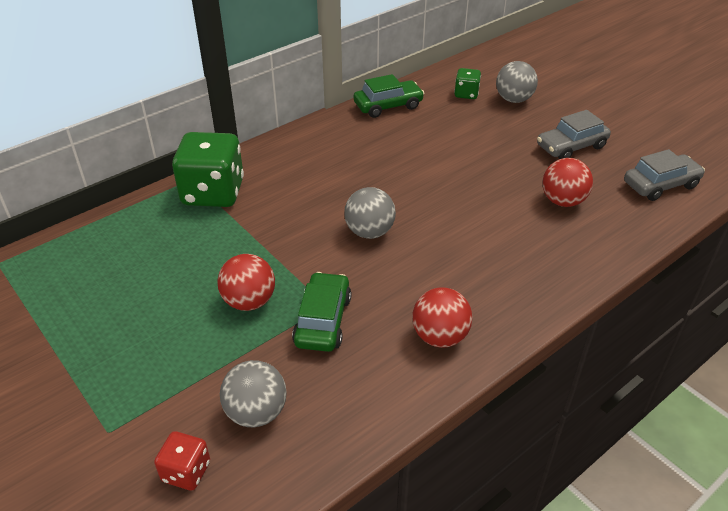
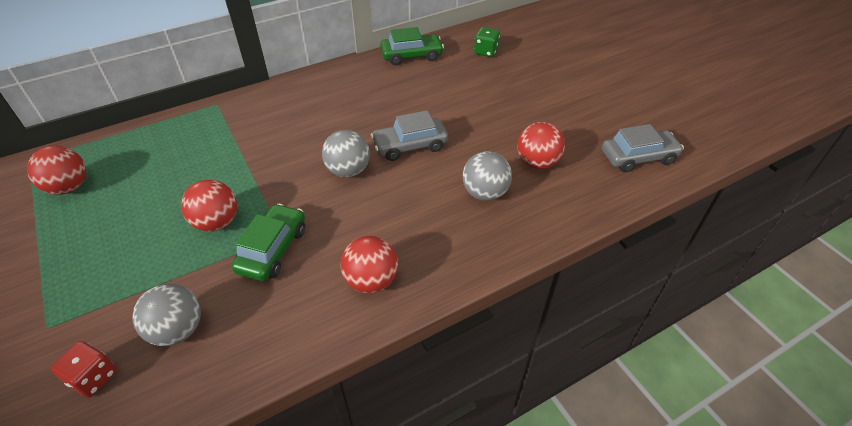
camera: 10 degrees right, 5 degrees up
(61, 286) = (69, 187): none -> red ball
(213, 193) = (229, 118): green dice -> none
(513, 99) = (527, 61): grey ball -> grey ball (485, 193)
(571, 146) = (565, 111): grey car -> grey car (410, 146)

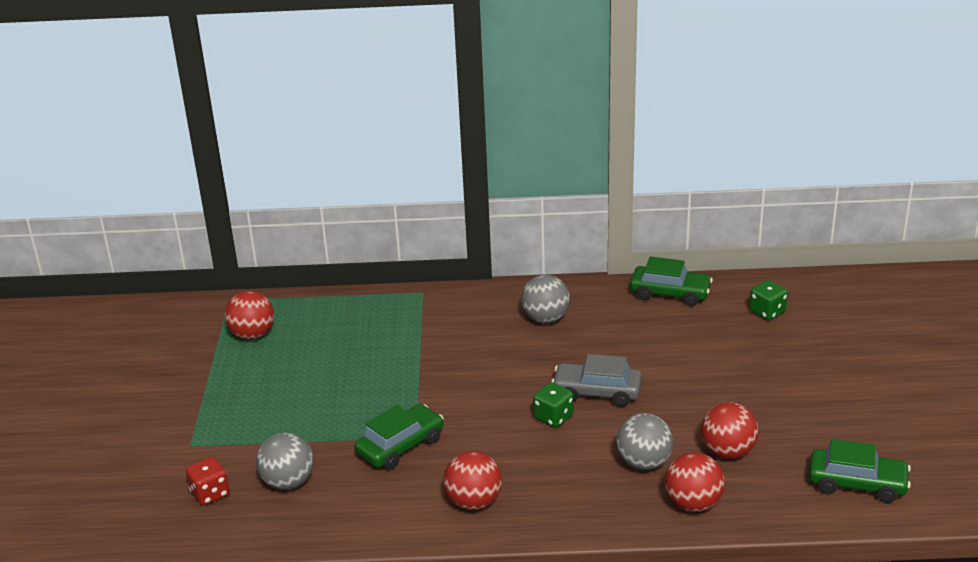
camera: 30 degrees right, 15 degrees down
(217, 222) = (364, 406): red ball -> red ball (693, 504)
(348, 170) = (515, 397): grey ball -> grey ball (545, 319)
(389, 177) = (553, 417): none -> green dice
(638, 157) = (857, 484): grey car -> green car

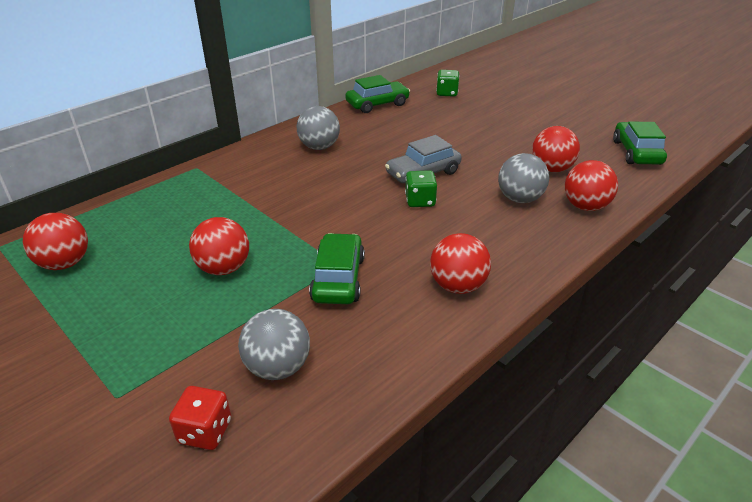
camera: 45 degrees left, 5 degrees up
(339, 394) = (224, 268): none -> red ball
(857, 484) = (636, 152): green car -> green car turned 60 degrees counterclockwise

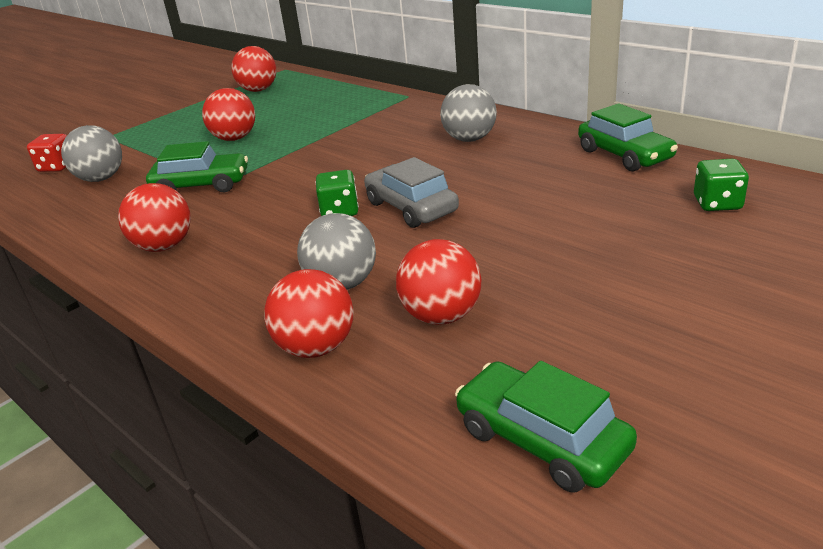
camera: 90 degrees right, 5 degrees down
(636, 152) = (541, 439): green car -> green car turned 135 degrees counterclockwise

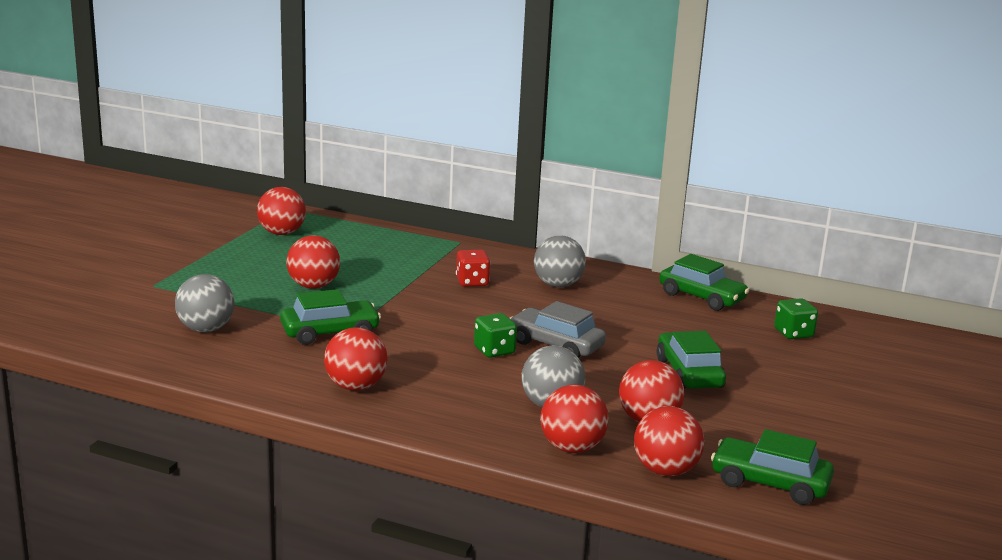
camera: 25 degrees left, 10 degrees down
(57, 167) = (133, 318): red dice -> red dice (472, 282)
(406, 398) = (665, 471): none -> red ball
(542, 251) = (689, 373): none -> green car

